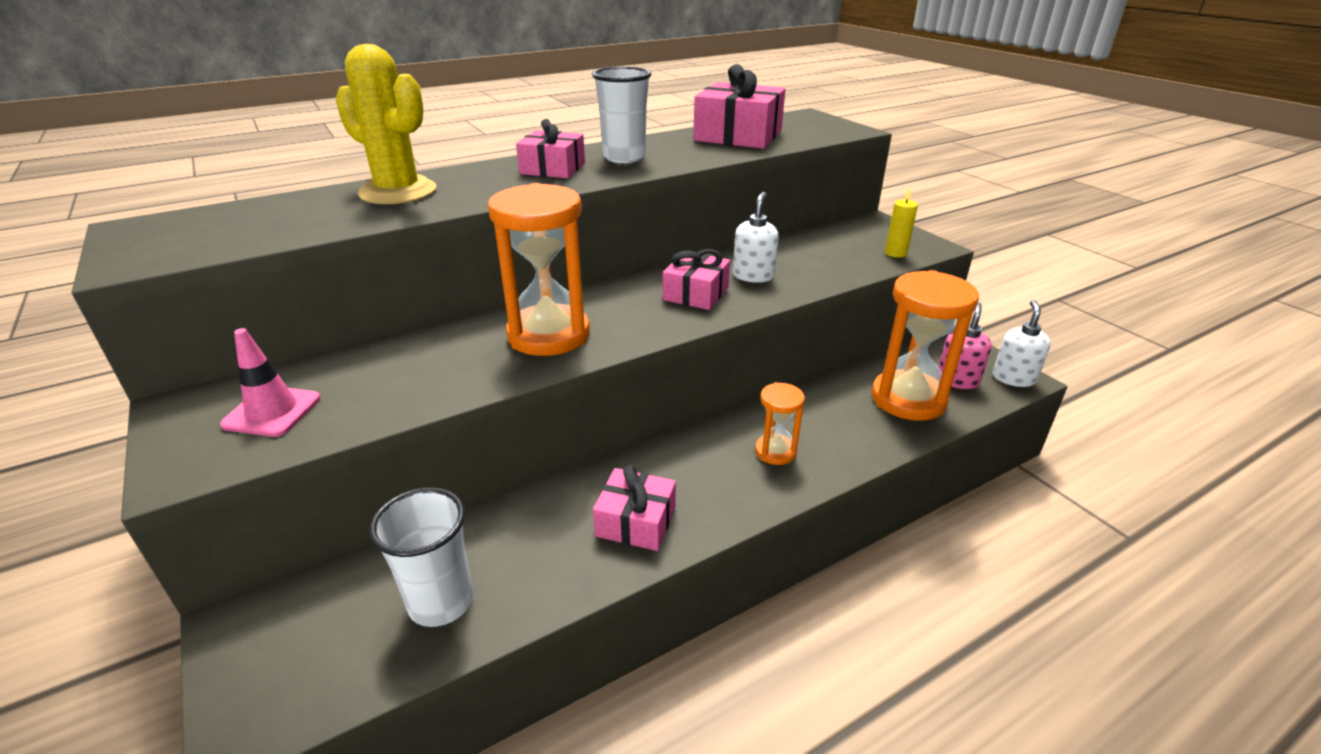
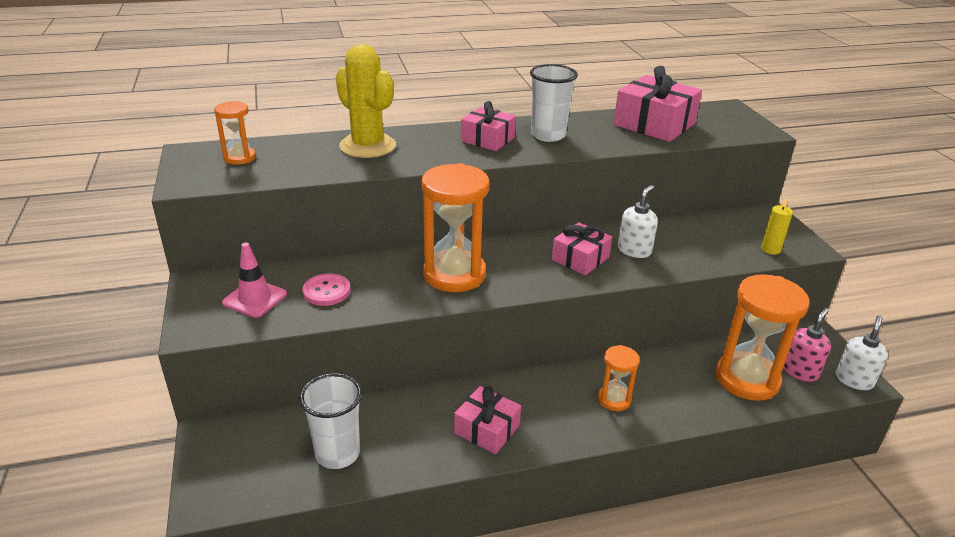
camera: 15 degrees right, 0 degrees up
(212, 224) = (239, 158): none -> orange hourglass
(379, 384) = (326, 291): none -> pink button

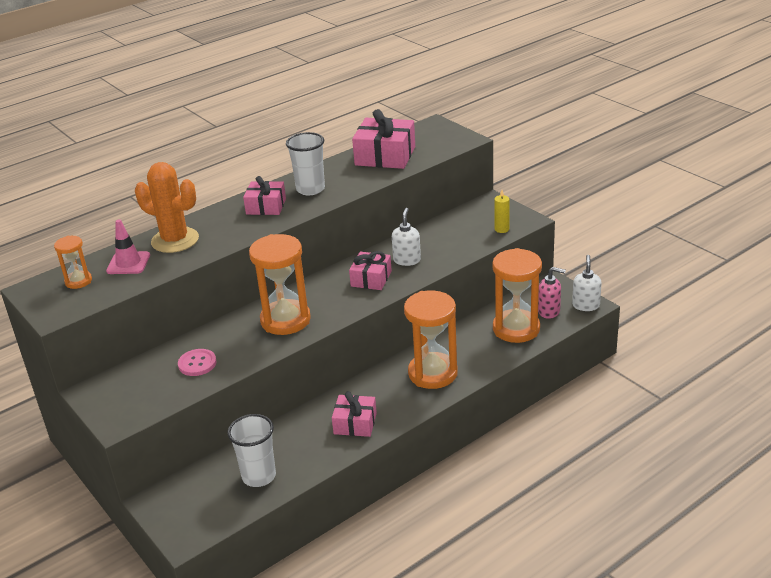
camera: 20 degrees left, 0 degrees up
(255, 298) = (145, 387): pink traffic cone -> pink traffic cone (128, 263)
(367, 146) = (175, 240): yellow cactus -> orange cactus
(614, 399) = (432, 373): orange hourglass -> orange hourglass, size x1.95
(800, 371) = (549, 311): pink soap dispenser -> pink soap dispenser turned 90 degrees clockwise

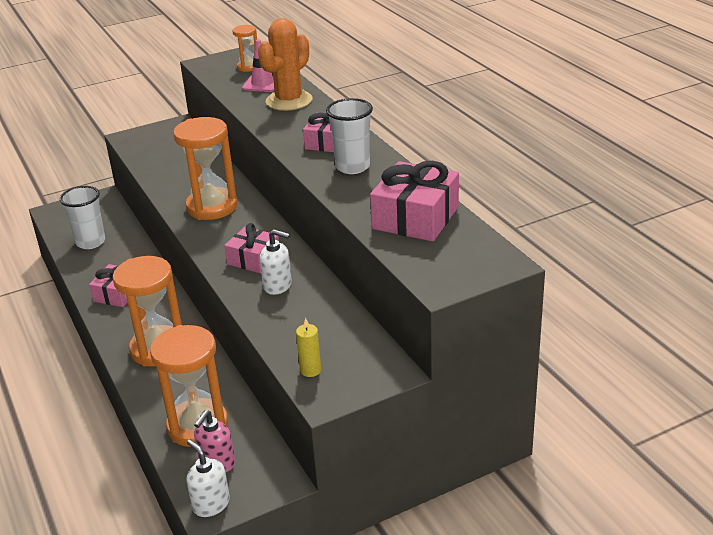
camera: 100 degrees right, 0 degrees up
(197, 364) = (177, 165): pink button -> none
(586, 305) = (211, 504): white soap dispenser -> white soap dispenser turned 150 degrees counterclockwise

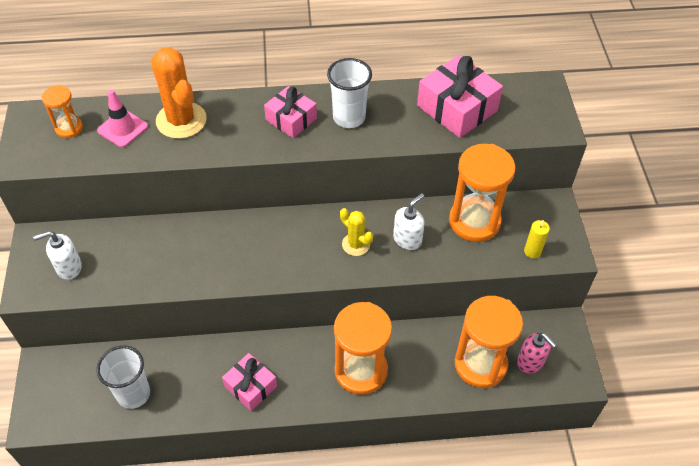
camera: 70 degrees left, 20 degrees up
(211, 504) = (573, 377): white soap dispenser -> white soap dispenser (68, 267)
(212, 207) = (242, 252): orange hourglass -> orange hourglass (474, 221)
(253, 259) = (356, 244): pink gift -> yellow cactus

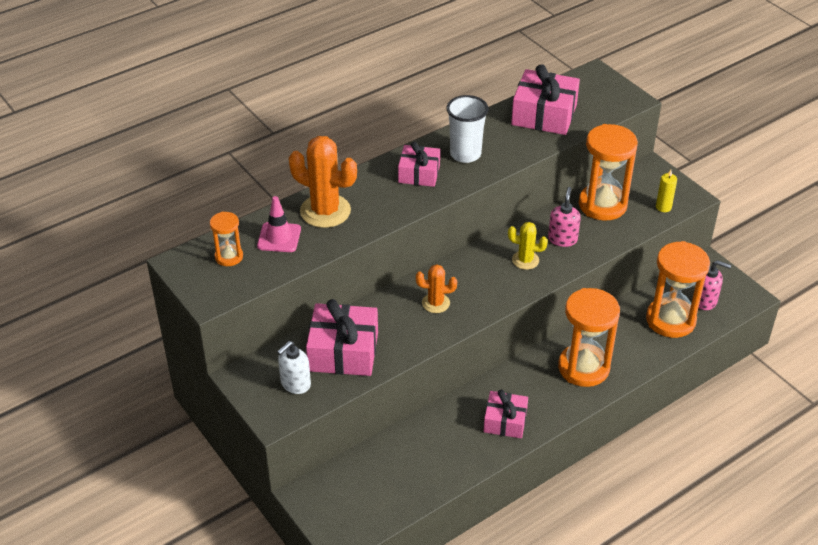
camera: 30 degrees left, 10 degrees down
(130, 257) = (343, 352): none -> pink gift
(133, 394) = (410, 475): white cup -> none
(243, 249) = (435, 303): none -> orange cactus
(407, 239) = (562, 239): white soap dispenser -> pink soap dispenser

